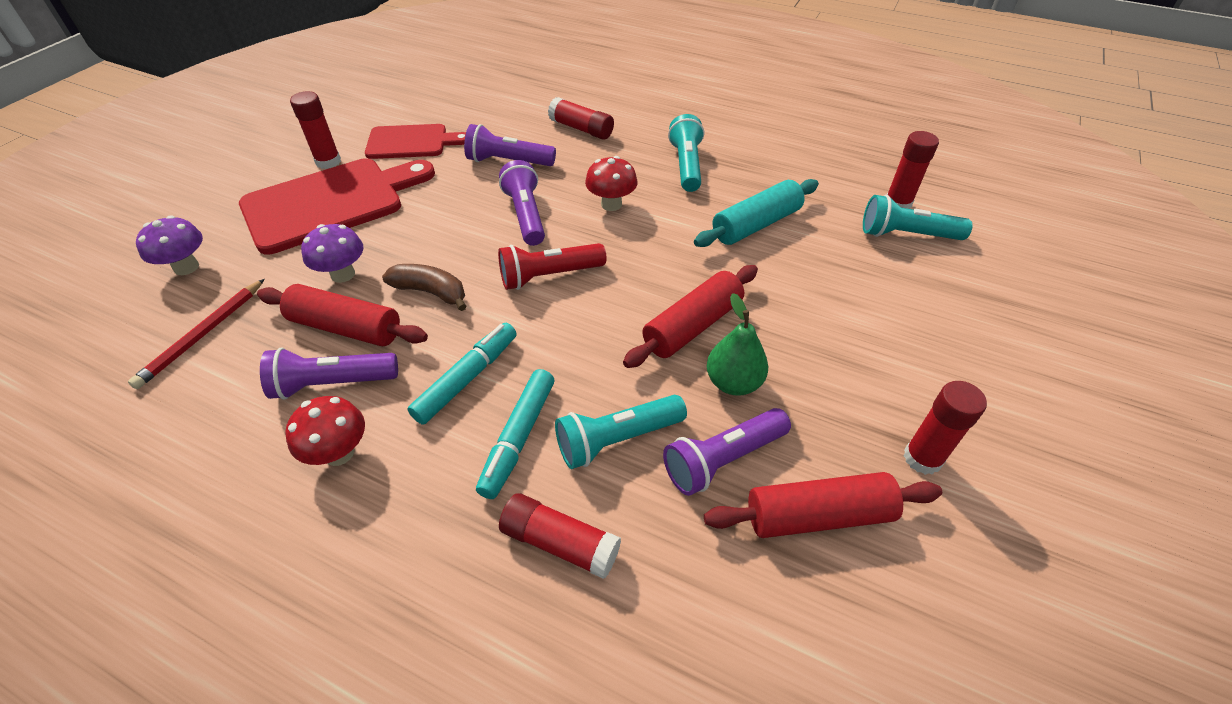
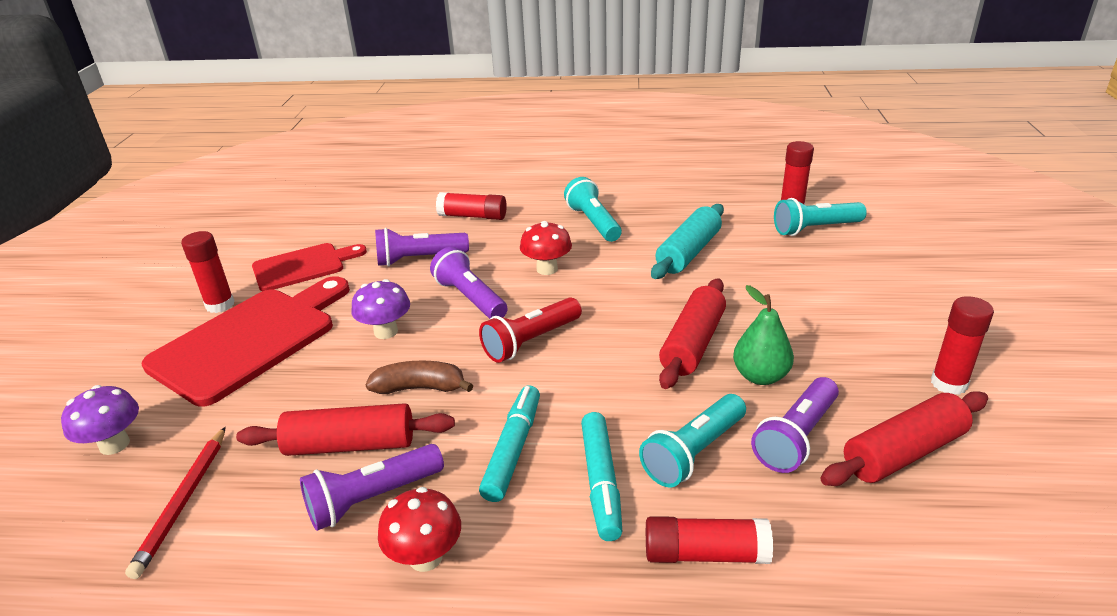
camera: 20 degrees left, 15 degrees down
(343, 274) = (311, 399): purple mushroom -> purple mushroom (386, 332)

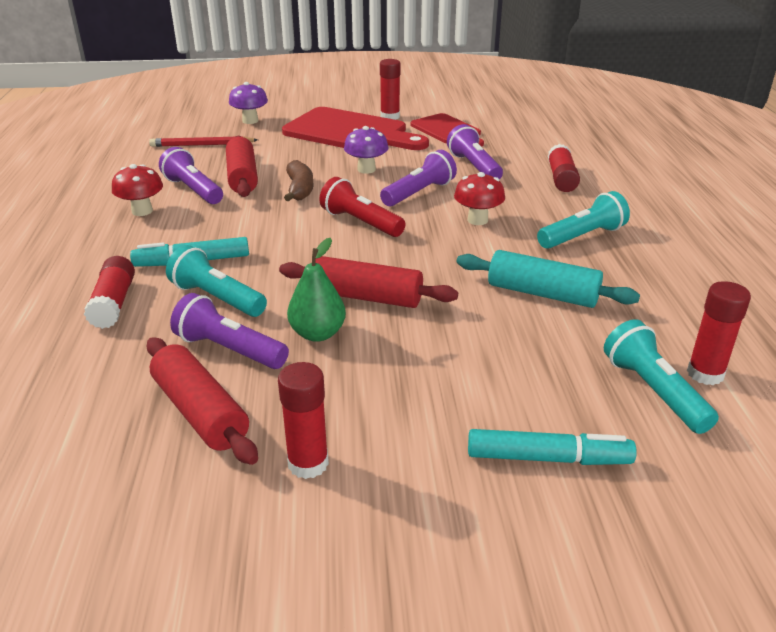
camera: 80 degrees right, 0 degrees up
(513, 449) = (231, 227): turquoise marker -> turquoise marker (548, 458)

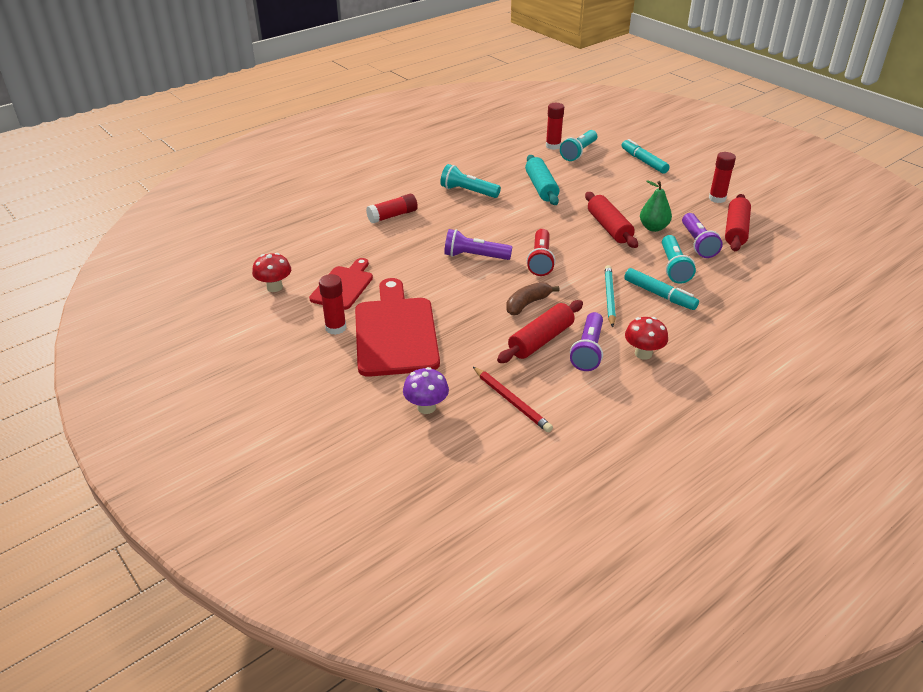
camera: 125 degrees left, 5 degrees up
(114, 303) = (726, 296): red glue stick -> none
(239, 232) = (609, 297): none -> turquoise pencil
(366, 169) = (462, 291): purple mushroom -> none
(474, 167) = (407, 251): purple flashlight -> none
(477, 220) = (487, 225): red mushroom -> red mushroom (274, 287)

